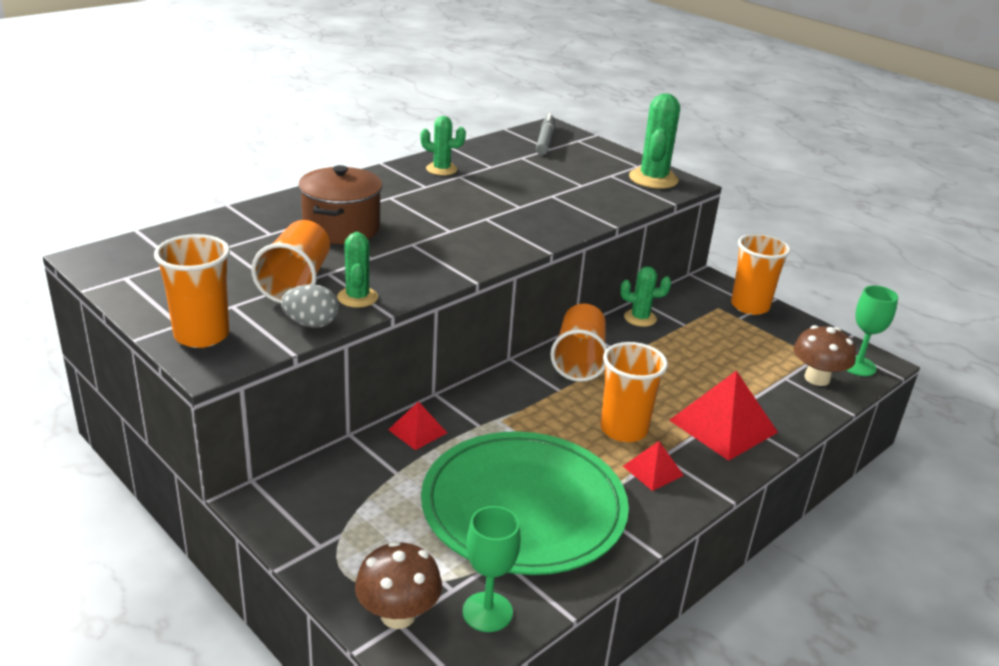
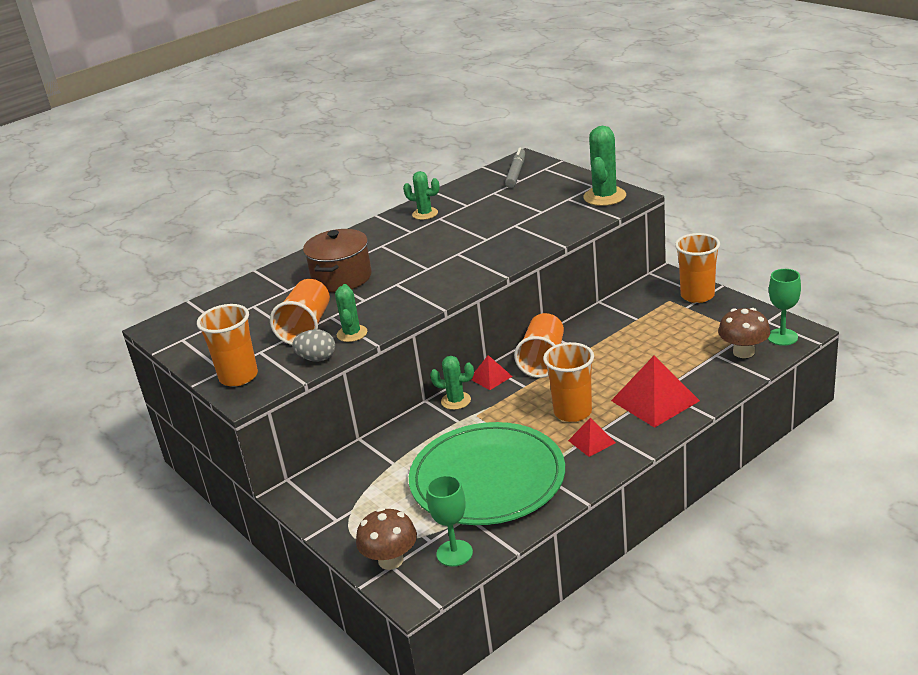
camera: 10 degrees right, 0 degrees up
(417, 431) = (410, 430): red pyramid -> red pyramid (490, 377)
(640, 318) = (599, 318): green cactus -> green cactus (456, 401)

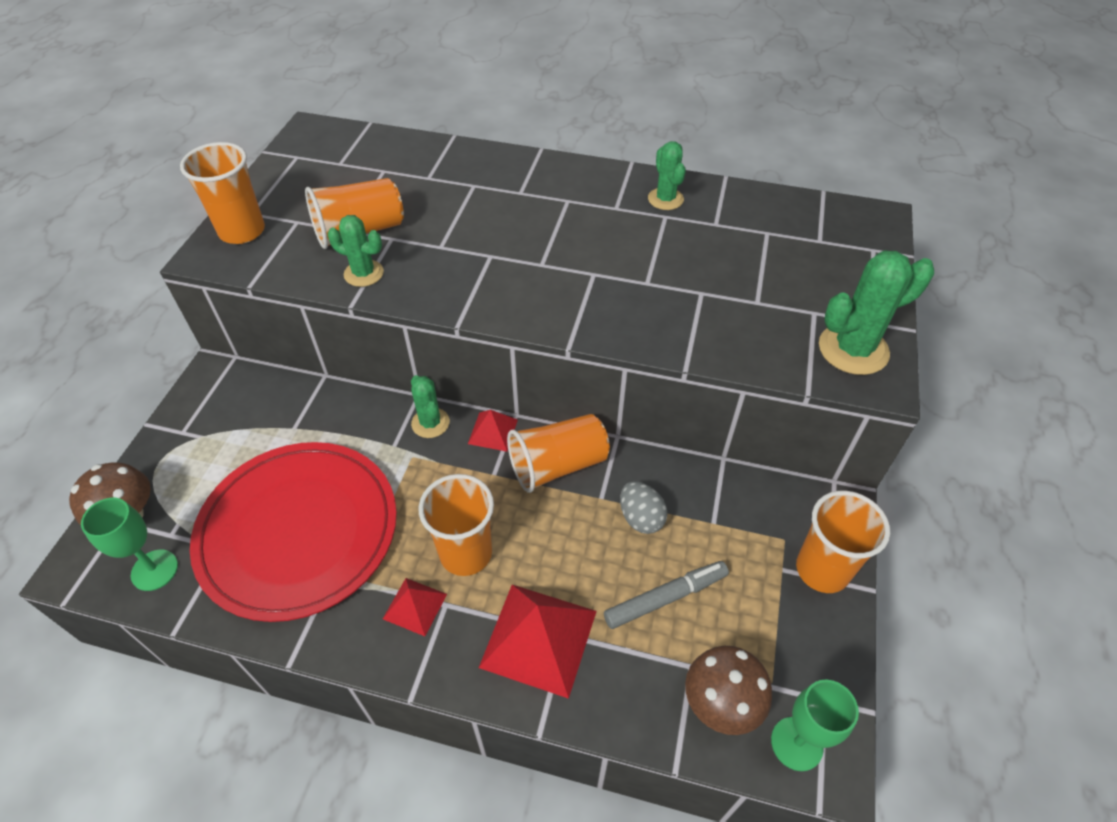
camera: 50 degrees right, 20 degrees up
(317, 358) = (300, 272): grey egg -> grey egg (641, 518)
(342, 278) = (477, 205): brown pot -> none
(352, 334) = (364, 273): green cactus -> green cactus turned 60 degrees clockwise
(487, 478) = (298, 531): green plate -> red plate
(516, 173) = (836, 228): grey marker -> grey marker (665, 598)

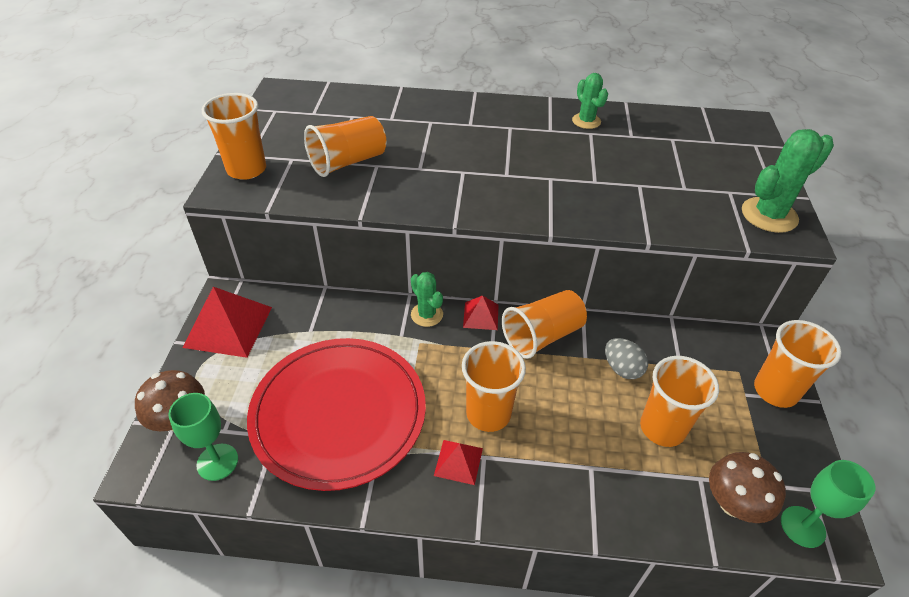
camera: 10 degrees left, 5 degrees down
(364, 273) = (362, 193): green cactus -> none
(539, 638) = (570, 473): red pyramid -> red pyramid (228, 326)
(665, 598) = (662, 428): grey marker -> orange cup

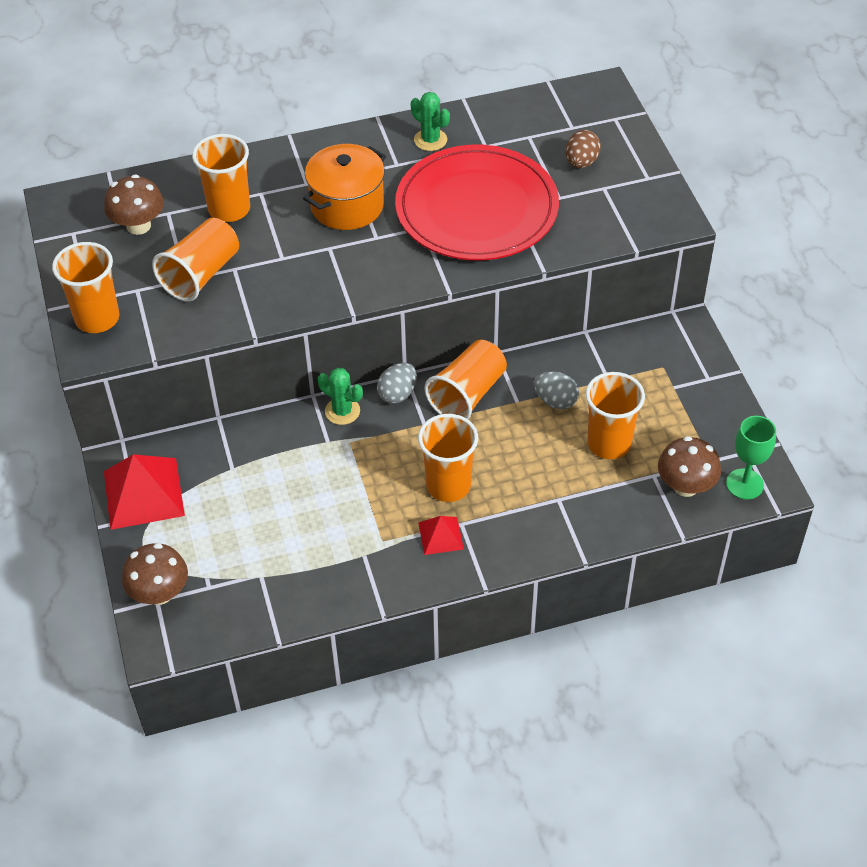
camera: 20 degrees left, 5 degrees up
(217, 462) = (221, 614): green goblet -> none
(324, 118) = (138, 226): none -> brown mushroom
(339, 413) = (308, 534): red plate -> red plate (476, 208)
(480, 315) = (397, 394): red pyramid -> grey egg
(494, 146) = (347, 205): none -> orange pot
(714, 168) = (581, 162): none -> brown egg
(769, 215) = (646, 204): green cactus -> none
(775, 391) = (699, 374): orange cup -> orange cup (229, 209)

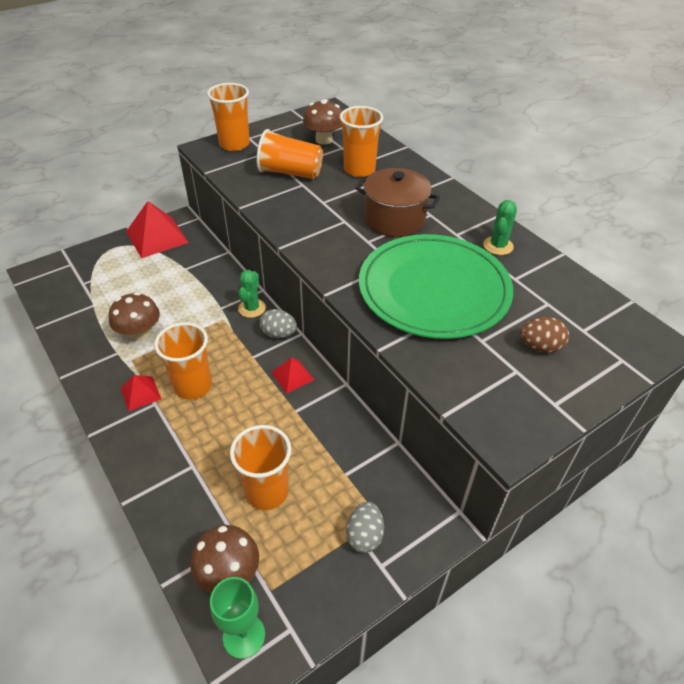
camera: 70 degrees right, 5 degrees down
(159, 593) = (76, 263): brown mushroom -> brown mushroom (140, 333)
(347, 205) = (394, 219): orange pot -> brown pot
(467, 394) = (292, 376): orange cup -> red pyramid
(476, 208) = (434, 289): red plate -> green plate
(555, 401) = (305, 438): grey egg -> grey egg (364, 535)

